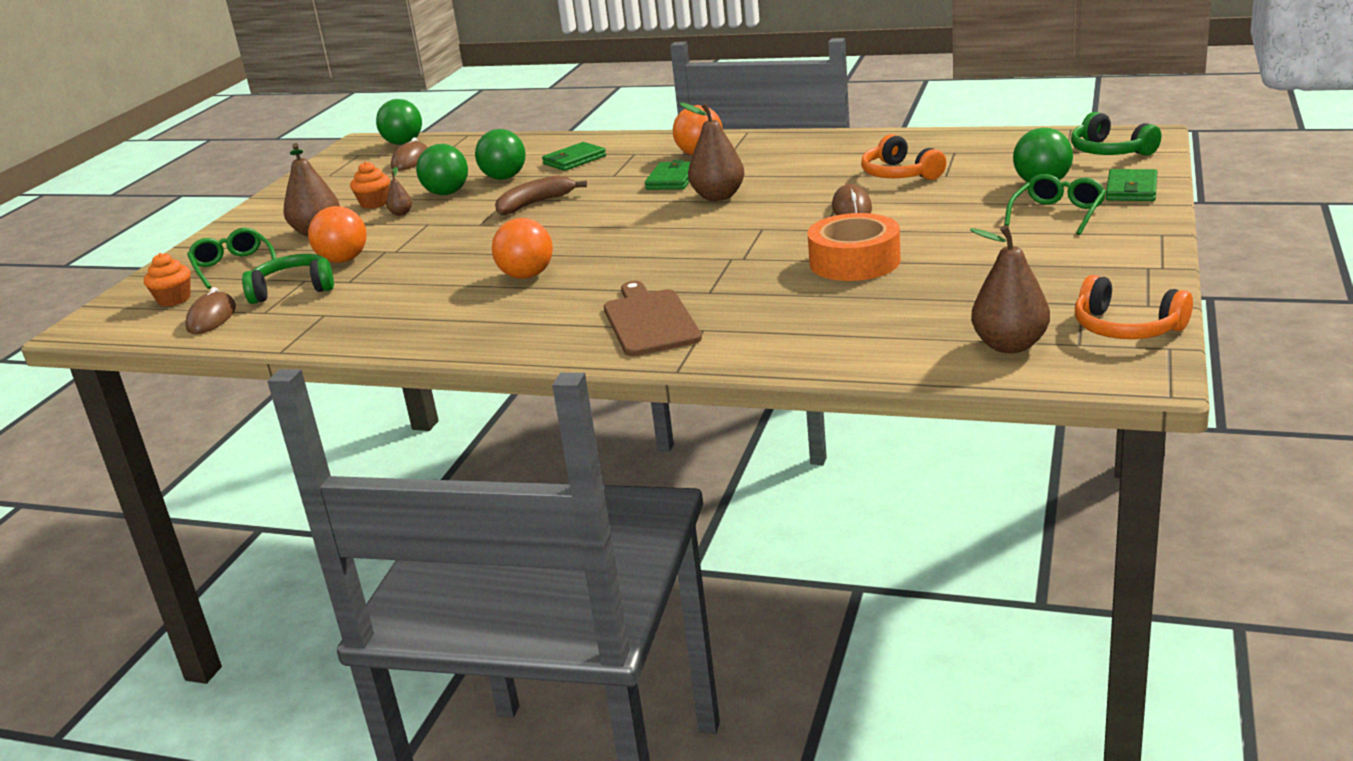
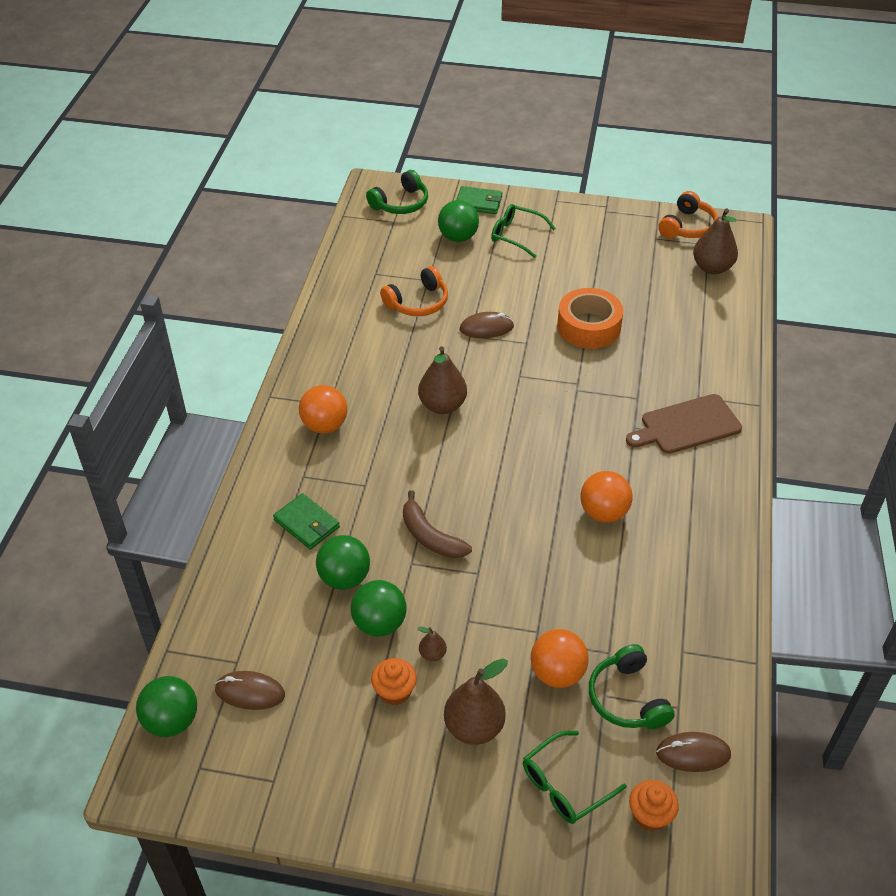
camera: 100 degrees left, 20 degrees up
(672, 179) = (390, 439): green wallet -> none

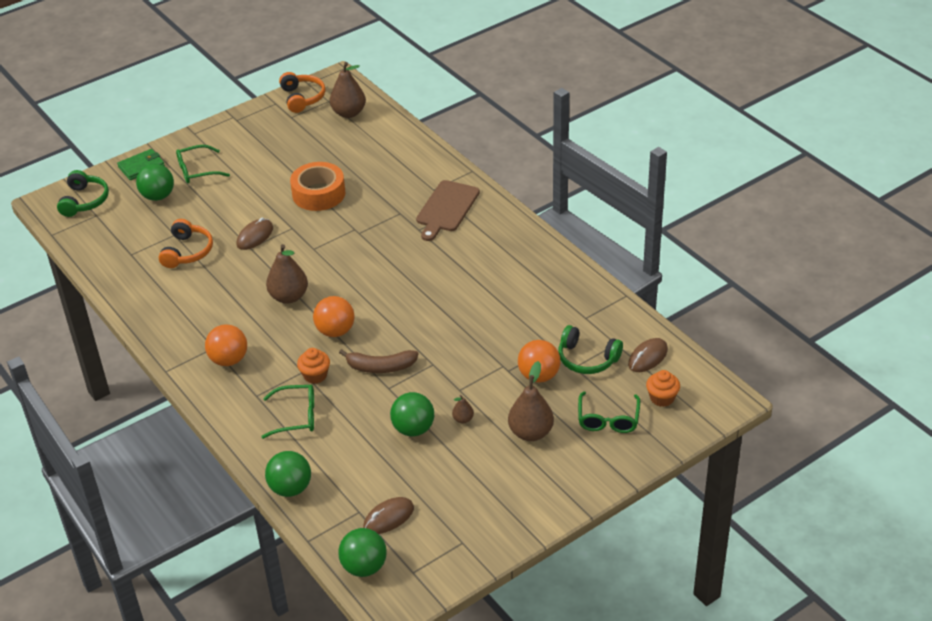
camera: 45 degrees left, 5 degrees down
(307, 524) = (297, 416): green wallet -> green glasses
(344, 578) = (361, 424): green ball -> green ball (290, 488)
(394, 691) = (467, 451): orange cupcake -> orange cupcake (315, 375)
(603, 512) = (460, 284): orange ball -> orange ball (335, 331)

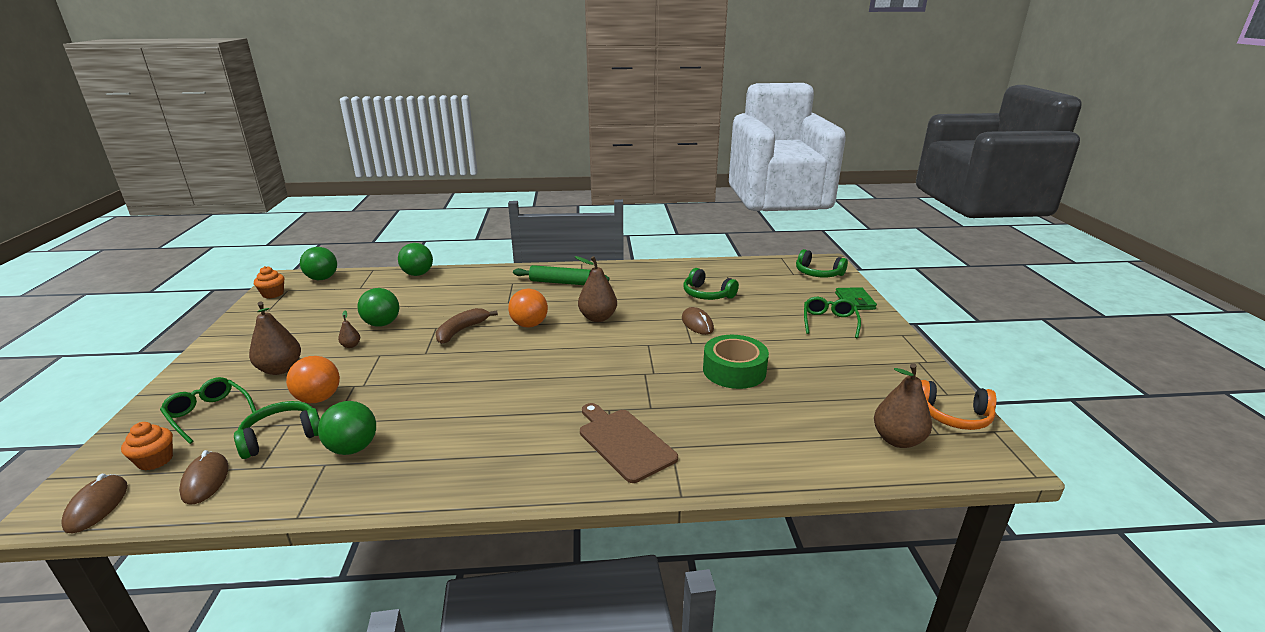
camera: 120 degrees right, 15 degrees down
(158, 196) = (800, 299): green ball -> green ball (353, 448)
(187, 251) = (707, 294): orange headphones -> green headphones
(229, 360) = (561, 282): orange ball -> green rolling pin
(297, 416) = (470, 290): green glasses -> none
(315, 375) = (496, 305): orange cupcake -> orange cupcake (273, 294)
(318, 194) = (734, 370): orange tape -> green tape
(388, 517) = (336, 294): brown mouse -> brown mouse (97, 506)

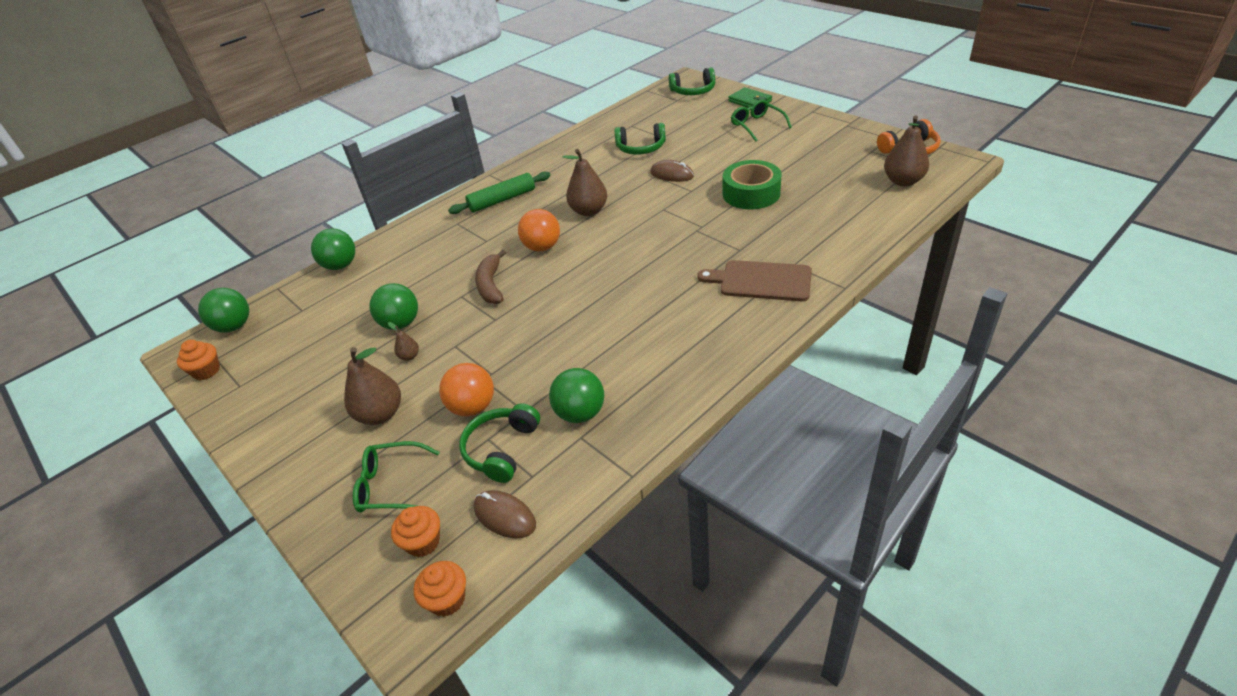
camera: 35 degrees left, 15 degrees up
(97, 506) = (447, 599): brown mouse -> orange cupcake

